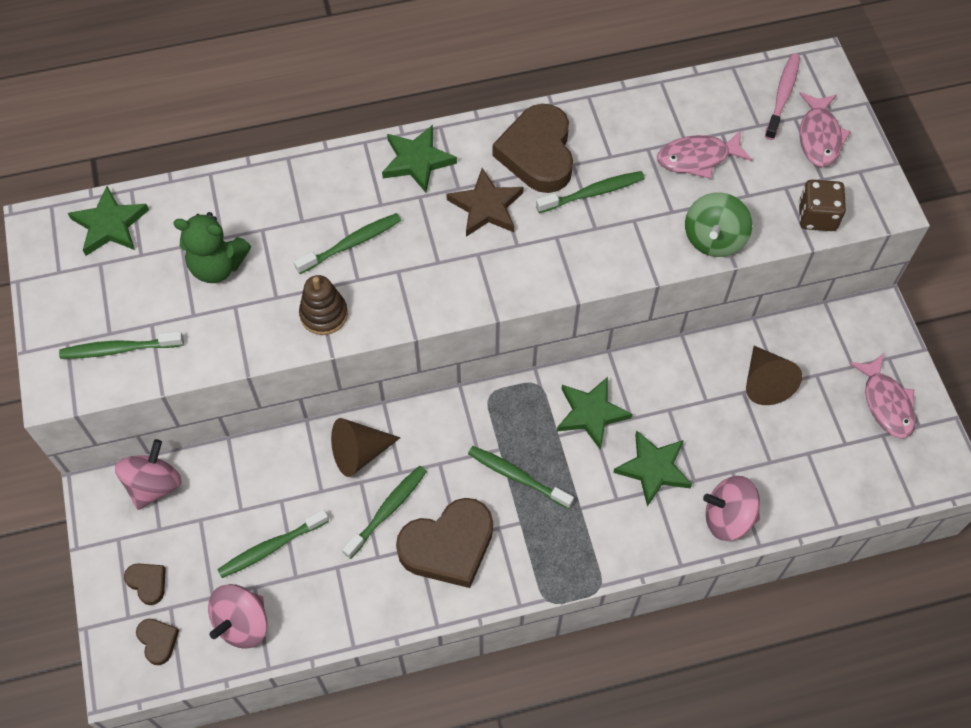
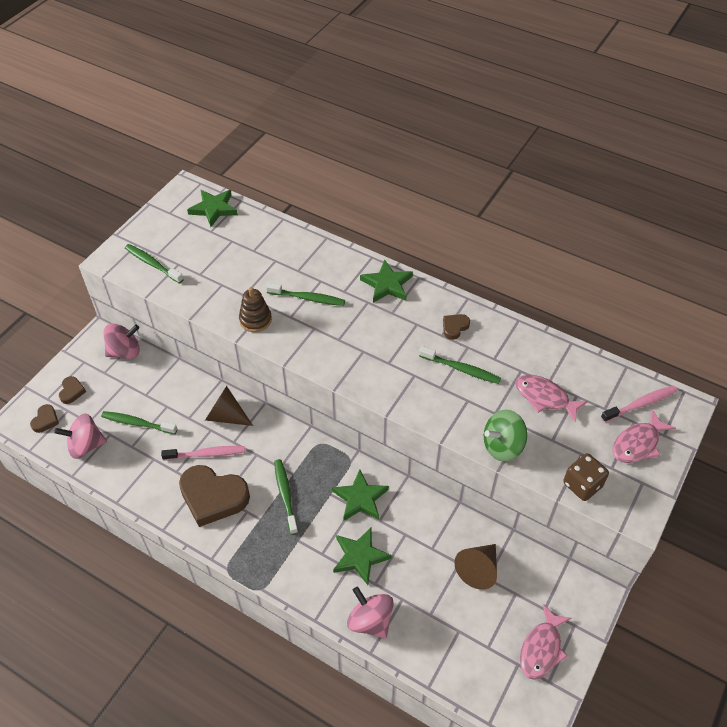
camera: 45 degrees right, 10 degrees down
(217, 266) = (236, 261): green teddy bear -> none
(387, 511) = (206, 454): green toothbrush -> pink toothbrush
(486, 207) = (395, 332): brown star -> none
(537, 153) = (454, 327): brown heart -> brown heart, size x0.45

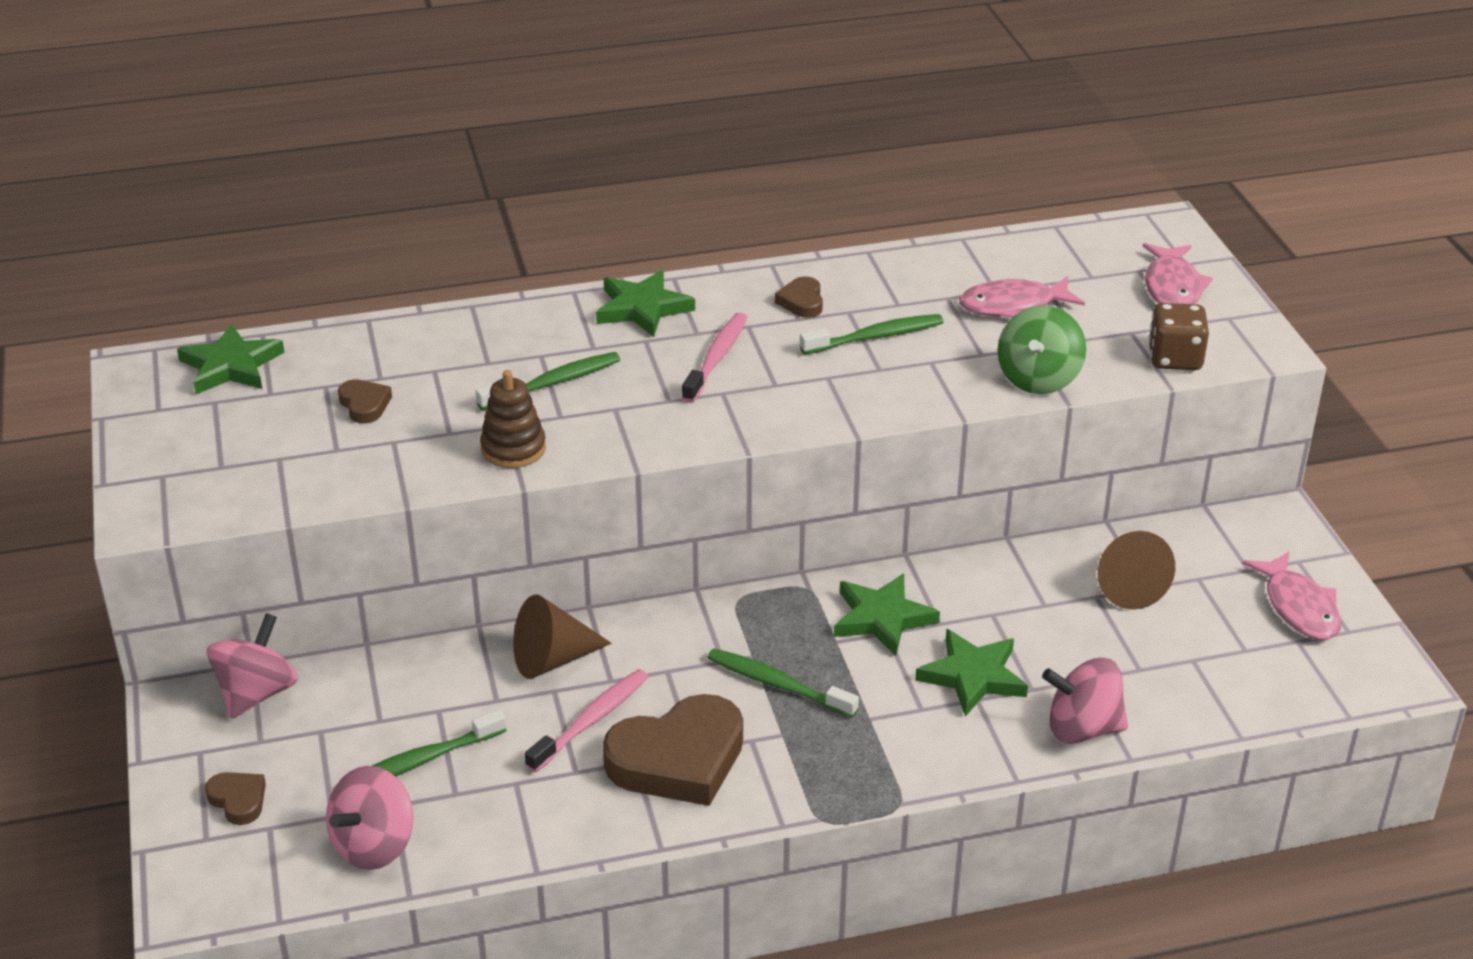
camera: 45 degrees left, 15 degrees down
(45, 420) = (248, 865): brown heart -> brown heart (364, 405)
(153, 264) = (234, 482): green toothbrush -> none
(640, 404) = (1121, 251): pink toothbrush -> pink toothbrush (716, 358)

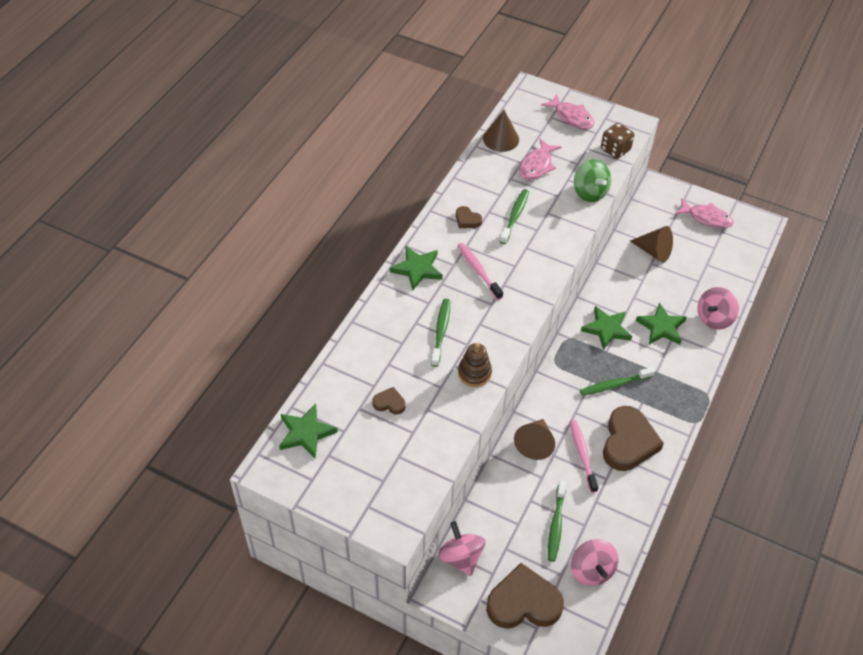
camera: 50 degrees left, 15 degrees up
(238, 800) = (523, 602): brown heart -> brown heart, size x2.20
(1013, 251) = (501, 139): none -> brown cone

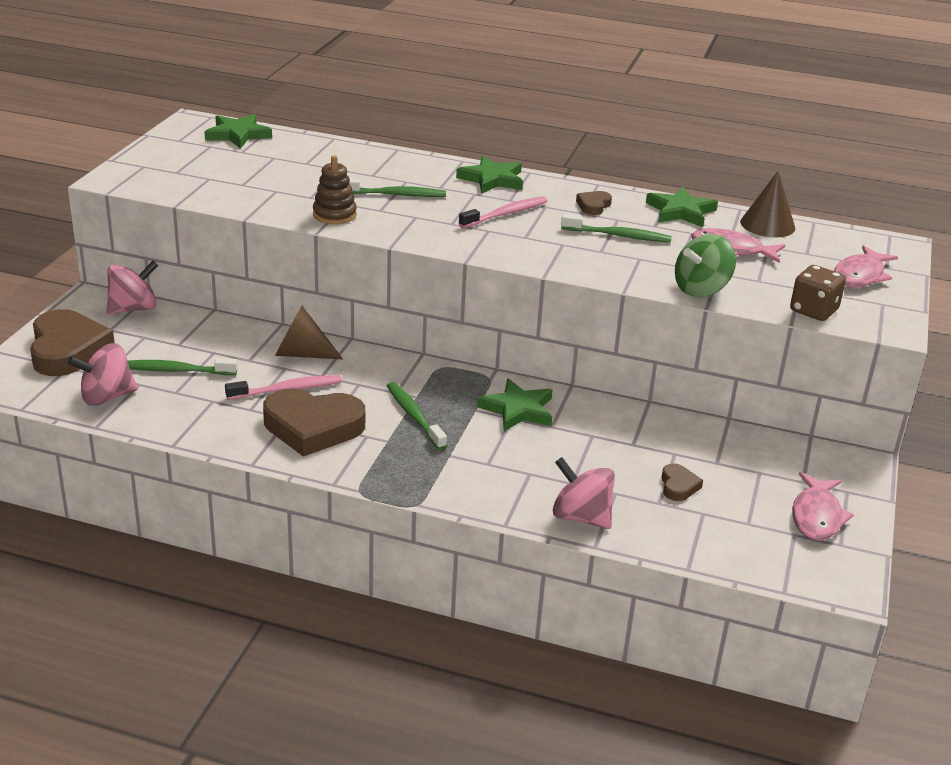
camera: 80 degrees right, 20 degrees down
(389, 403) = (282, 171): brown heart -> brown heart (678, 486)
(654, 251) = (702, 456): brown cone -> none
(661, 327) = (540, 461): green star -> green star (681, 211)

